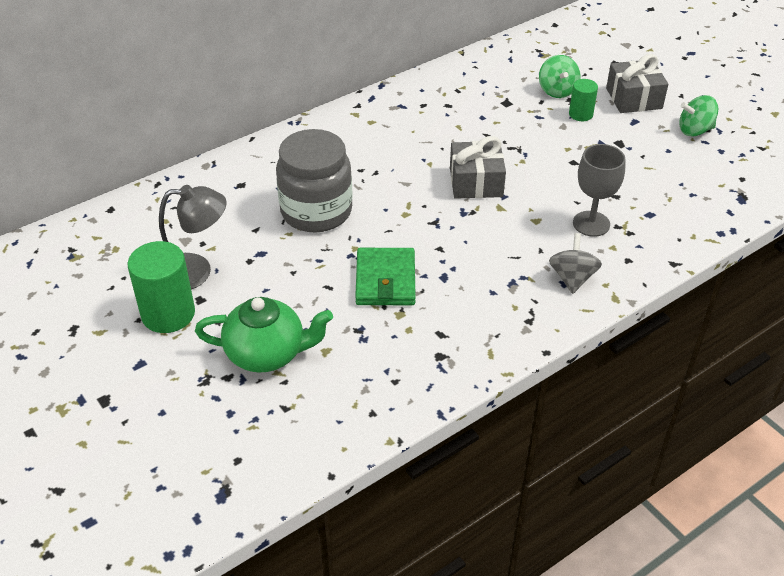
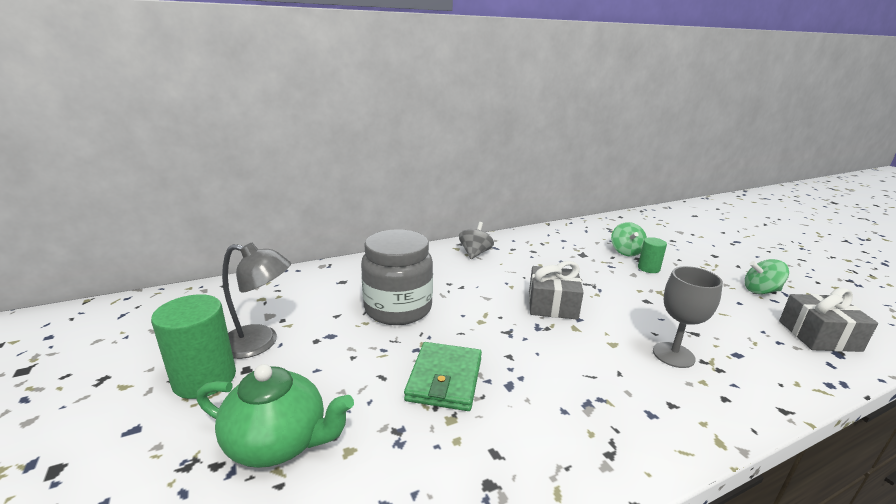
camera: 10 degrees right, 20 degrees down
(572, 278) = (660, 409): grey spinning top -> grey spinning top (475, 253)
(634, 98) = (695, 263): grey gift -> grey gift (819, 336)

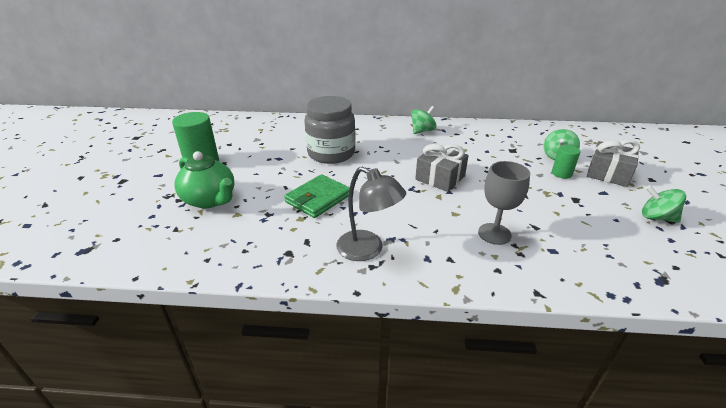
camera: 30 degrees right, 10 degrees up
(260, 343) = (240, 152): grey lamp -> grey lamp (368, 250)
(475, 253) = (422, 131): grey spinning top -> green spinning top
(819, 336) = (662, 264): grey gift -> grey gift (608, 173)

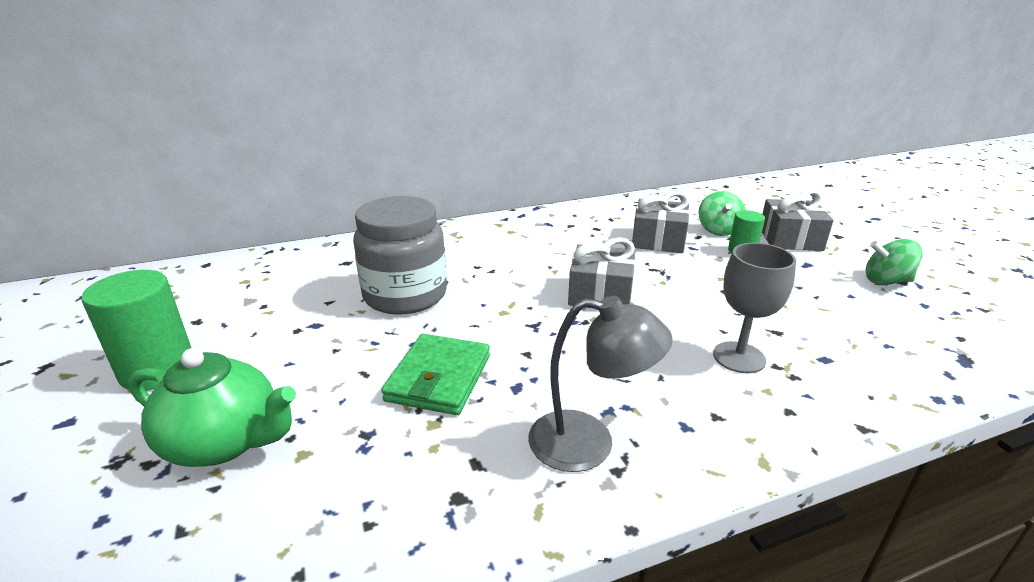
camera: 25 degrees left, 5 degrees down
(422, 131) = (520, 230): green spinning top -> none
(507, 154) = (658, 240): none -> grey gift

